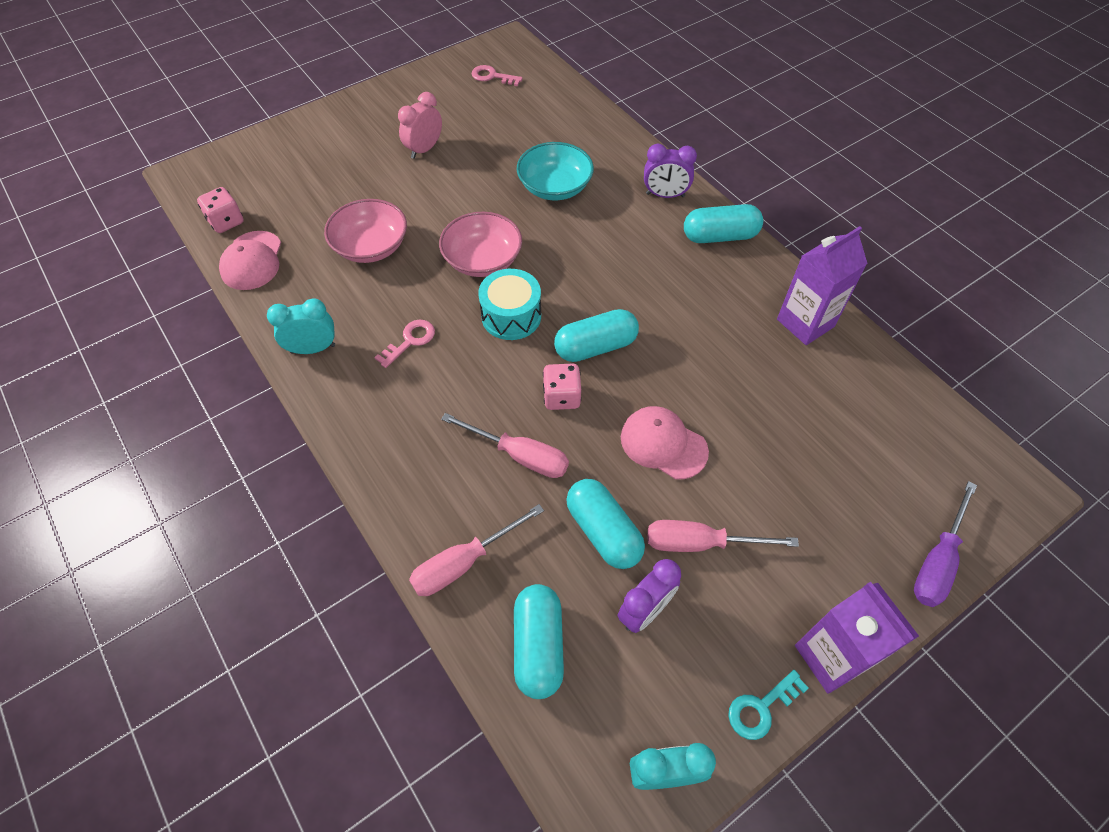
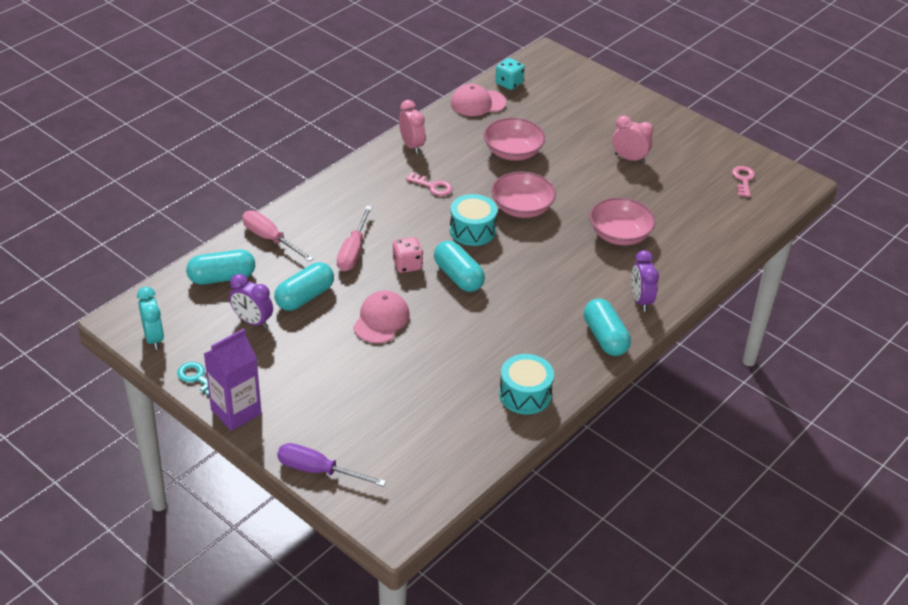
camera: 75 degrees right, 15 degrees down
(226, 222) = (509, 83): pink dice -> turquoise dice
(313, 348) = (411, 146): turquoise clock -> pink clock
(555, 187) = (619, 235): turquoise bowl -> pink bowl
(700, 543) = (306, 344): pink screwdriver -> none
(805, 323) = (525, 394): purple carton -> turquoise drum

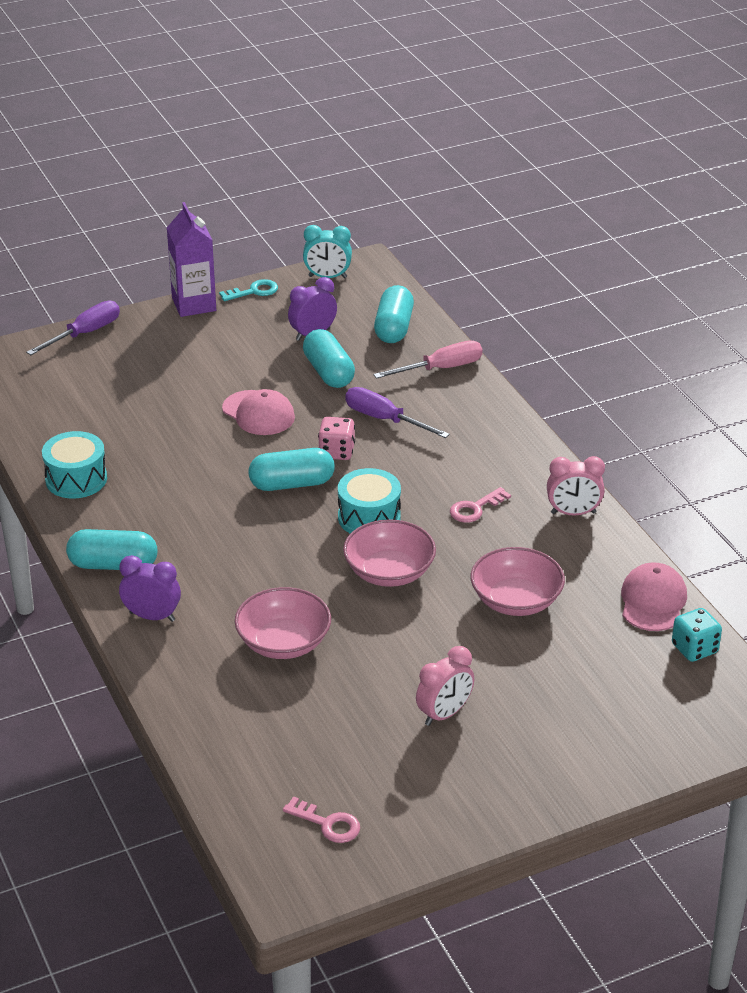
camera: 115 degrees right, 5 degrees down
(353, 251) = (384, 419): pink screwdriver -> purple screwdriver

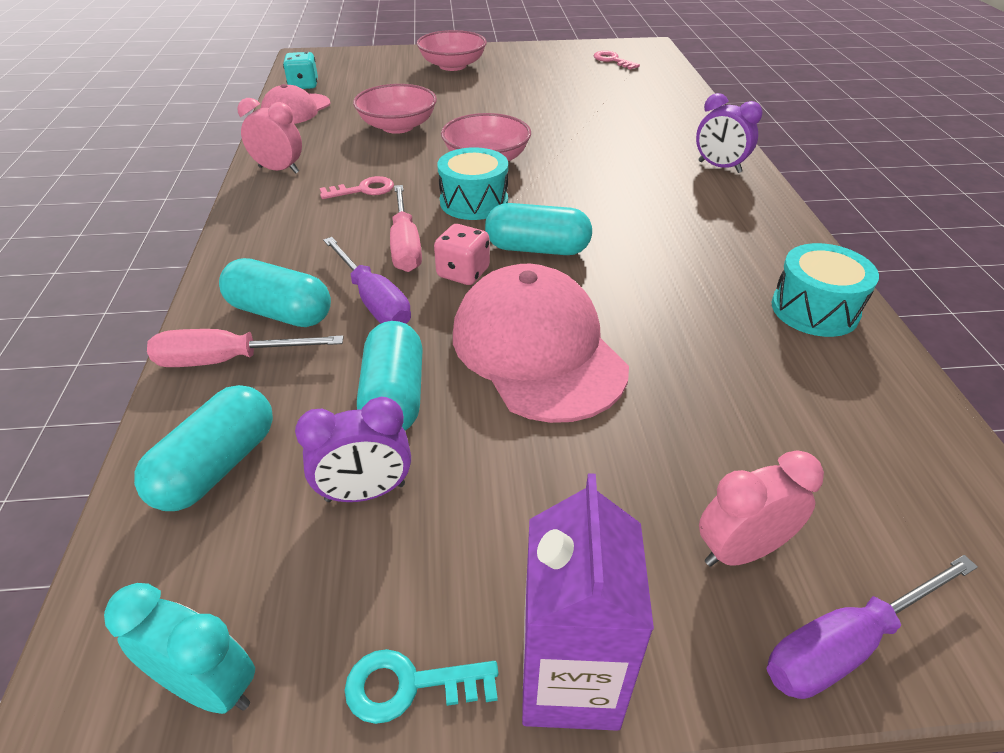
camera: 160 degrees left, 5 degrees up
(113, 565) = (758, 211): turquoise capsule -> turquoise capsule (280, 313)
(258, 413) = (537, 350): pink cap -> pink cap, size x1.69
(283, 642) = (605, 134): pink bowl -> pink bowl (452, 65)
(395, 464) = (405, 245): none -> pink screwdriver
(444, 714) = (506, 85): pink clock -> pink clock (740, 550)

